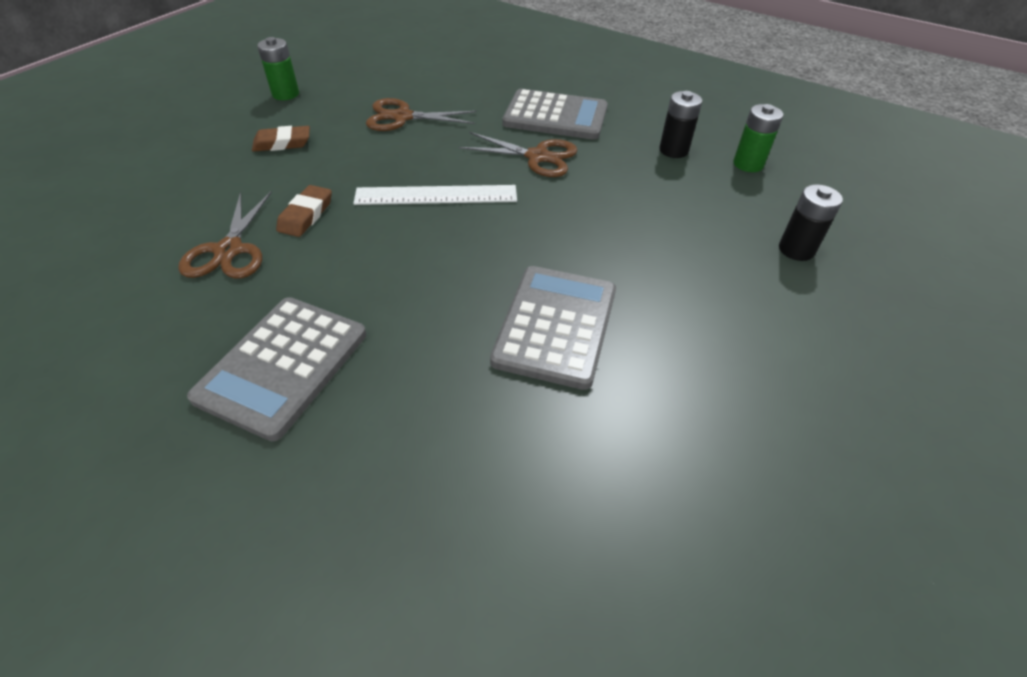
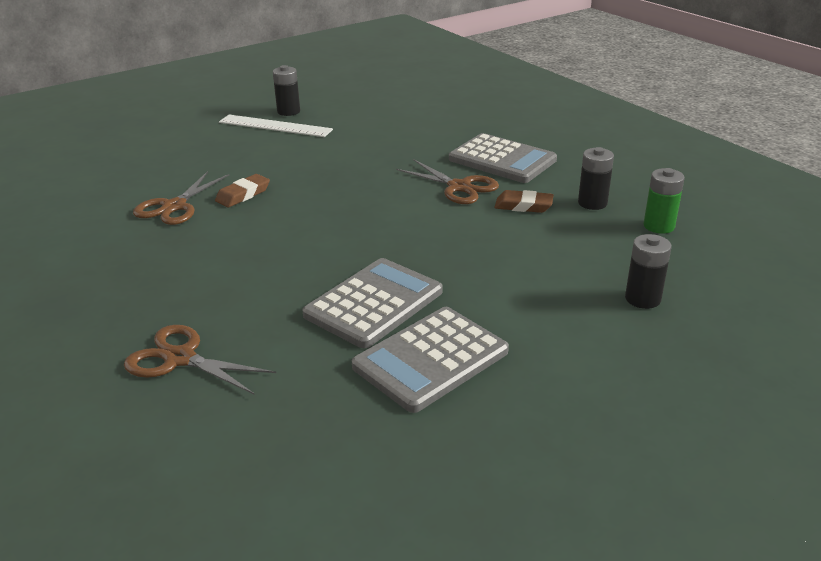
camera: 25 degrees right, 15 degrees down
(282, 143) = (261, 145): brown eraser -> brown eraser (523, 206)
(283, 365) = (160, 282): grey calculator -> grey calculator (430, 359)
(285, 94) = (288, 111): green battery -> black battery
(402, 117) = (368, 141): brown scissors -> brown scissors (180, 358)
(436, 195) = (351, 199): white ruler -> white ruler (275, 126)

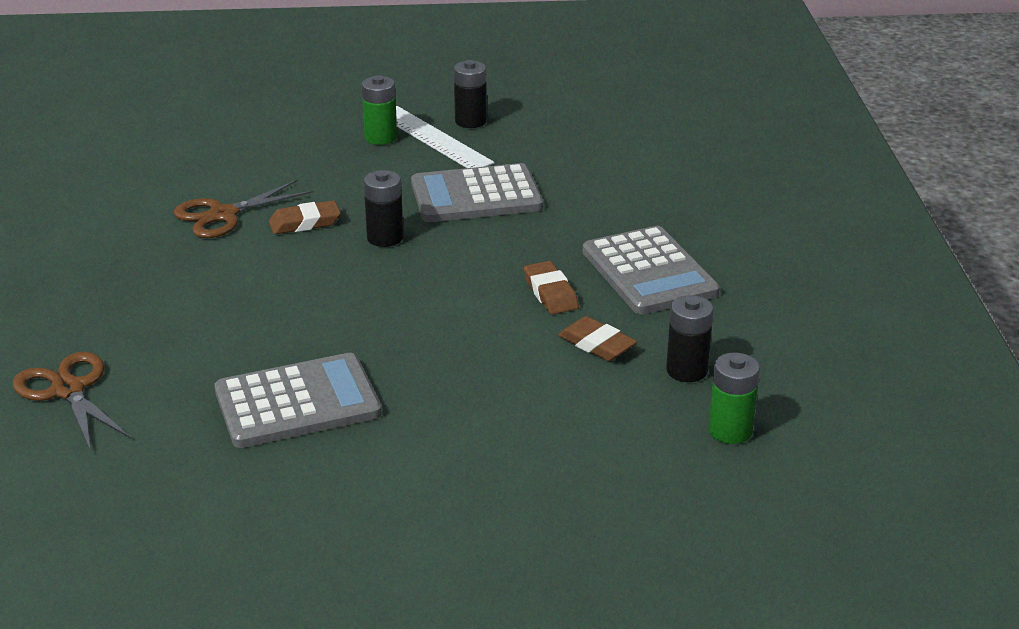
camera: 30 degrees right, 0 degrees up
(238, 134) = (381, 137): none -> green battery
(430, 359) = (284, 484): grey calculator -> grey calculator (476, 195)
(459, 187) = (550, 293): brown scissors -> brown eraser
(642, 299) = (587, 511): black battery -> black battery (385, 238)

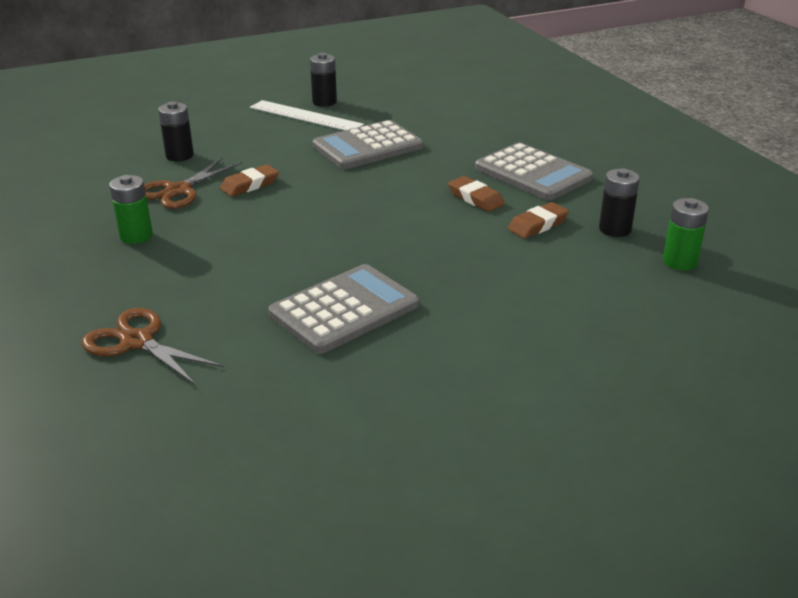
camera: 20 degrees left, 0 degrees up
(381, 137) = (265, 121): green battery -> green battery (136, 236)
(385, 238) = (321, 184): black battery -> black battery (179, 156)
(597, 344) = (538, 225): brown eraser -> brown eraser turned 60 degrees counterclockwise

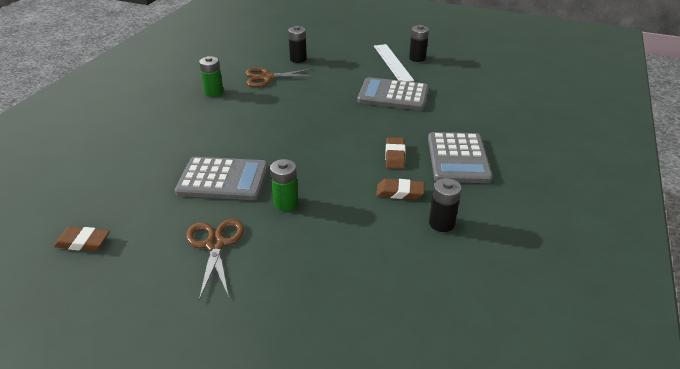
camera: 45 degrees right, 5 degrees up
(137, 341) = (131, 143): brown scissors -> brown scissors (215, 244)
(250, 185) = (300, 89): brown eraser -> brown eraser (83, 242)
(680, 262) = (443, 271): green battery -> green battery (286, 203)

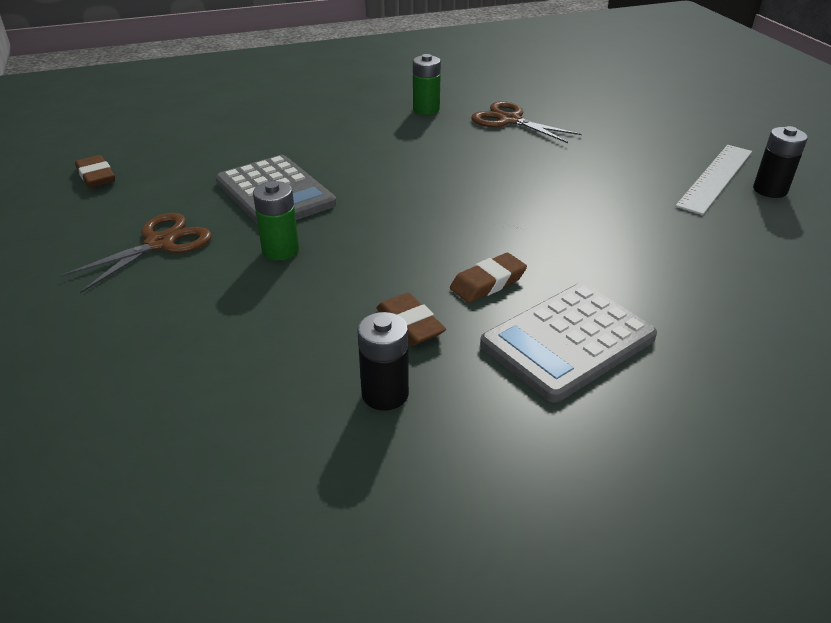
camera: 50 degrees right, 0 degrees up
(298, 59) = (586, 117): black battery -> none
(393, 95) = (633, 215): grey calculator -> none

